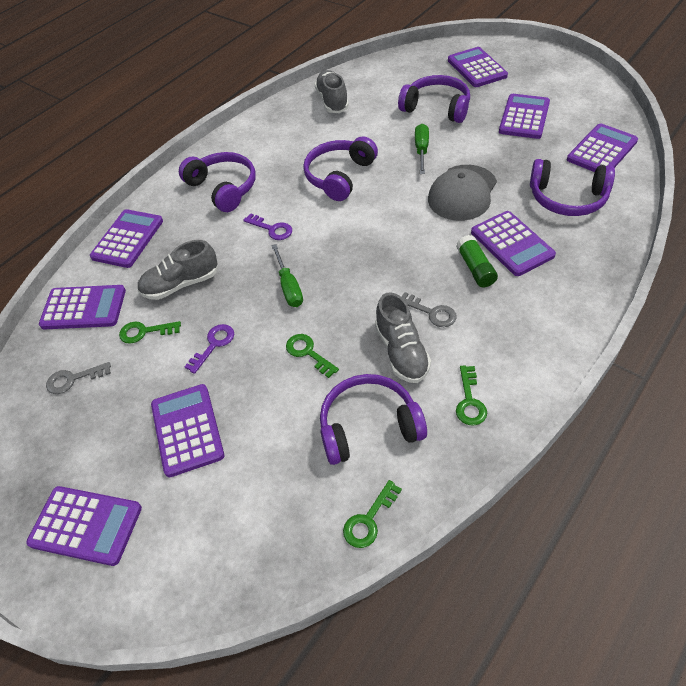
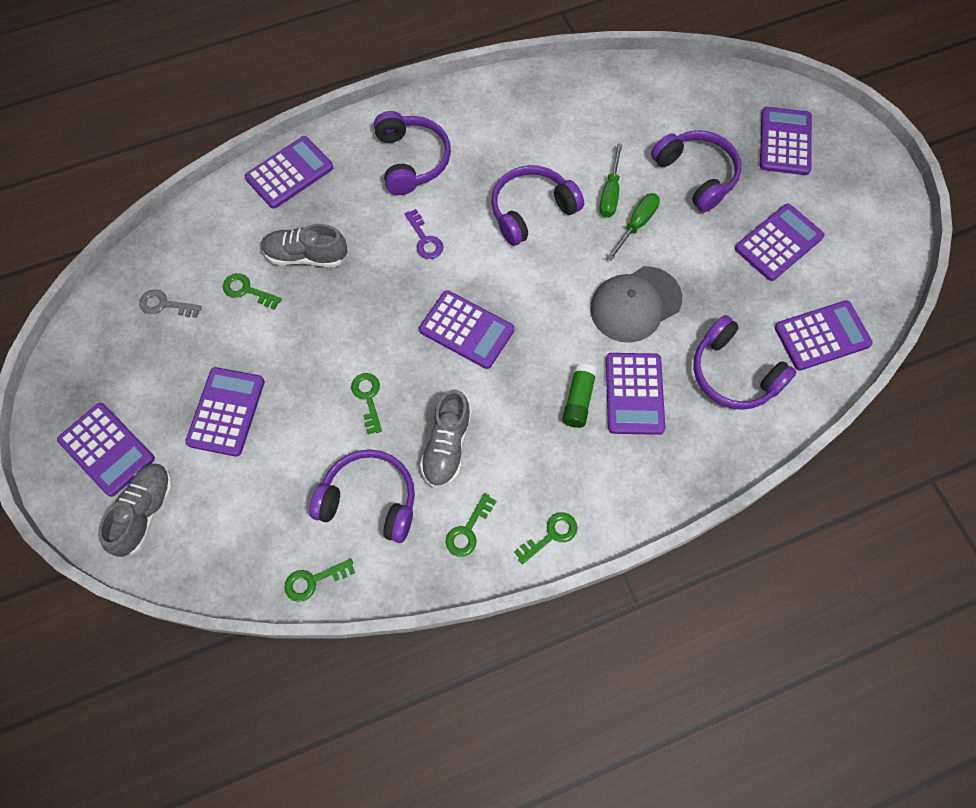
camera: 25 degrees right, 15 degrees up
(84, 308) = (211, 232): purple calculator -> purple calculator (466, 330)
(214, 344) = (296, 340): purple key -> none
(289, 287) = (397, 317): green screwdriver -> green screwdriver (610, 193)
(332, 101) = (594, 102): grey shoe -> grey shoe (145, 512)
(432, 312) = (502, 423): grey key -> none
(537, 366) = (551, 535): none -> green key

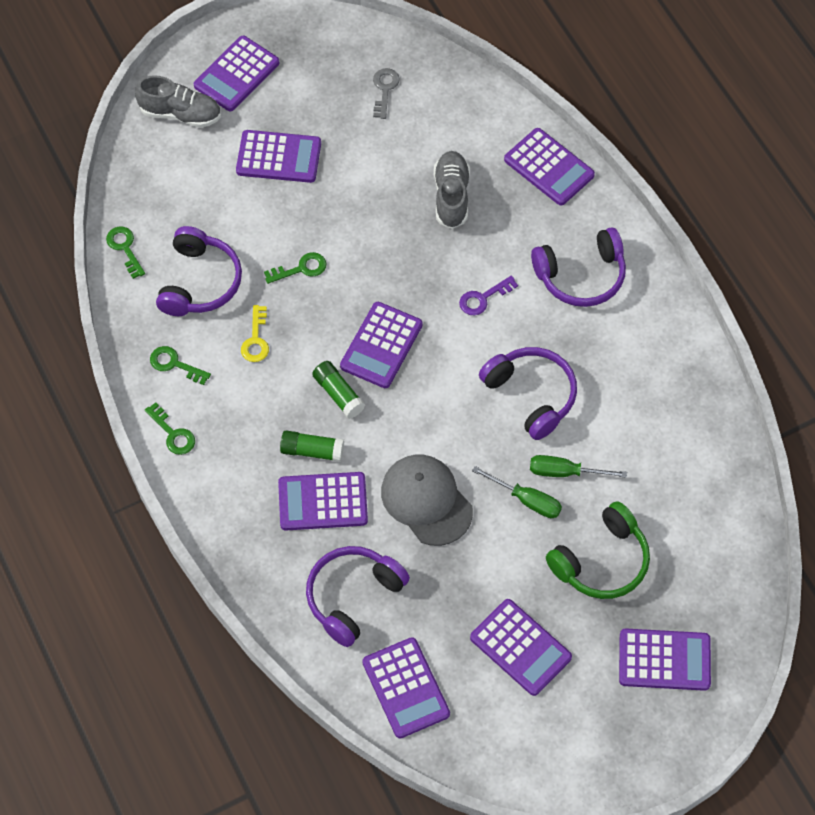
camera: 85 degrees right, 5 degrees down
(247, 290) = (407, 152): green key -> none
(447, 446) = (256, 340): grey shoe -> yellow key
(517, 372) = (338, 394): none -> green glue stick
(696, 175) = (601, 561): purple headphones -> green headphones

